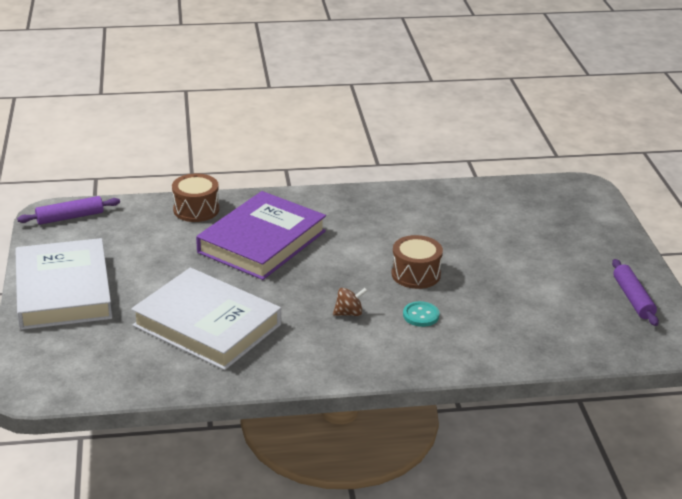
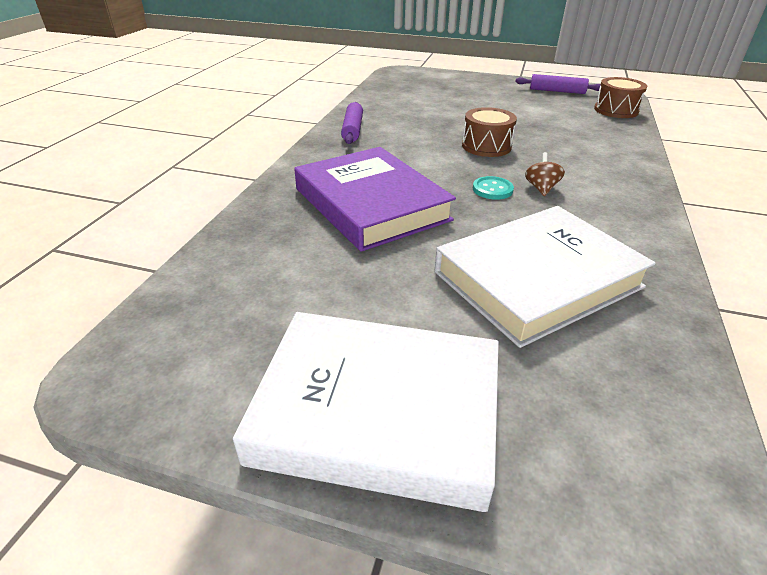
camera: 65 degrees left, 5 degrees up
(70, 217) = (147, 354): purple rolling pin -> purple rolling pin (352, 130)
(196, 209) = (256, 231): brown drum -> brown drum (616, 110)
(421, 315) = (556, 158): turquoise button -> turquoise button (492, 189)

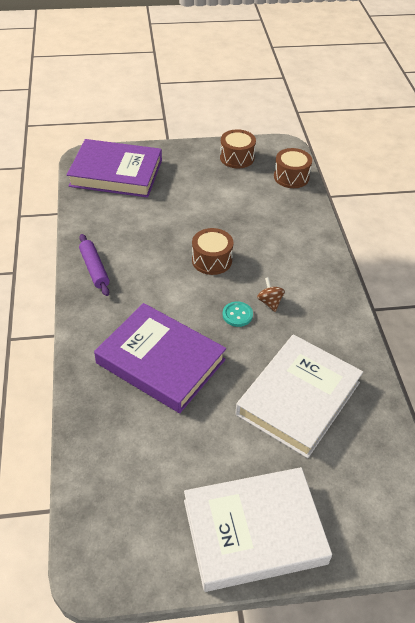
camera: 25 degrees left, 10 degrees up
(422, 82) = (116, 173): none -> purple book
(557, 91) = (237, 157): purple rolling pin -> brown drum

